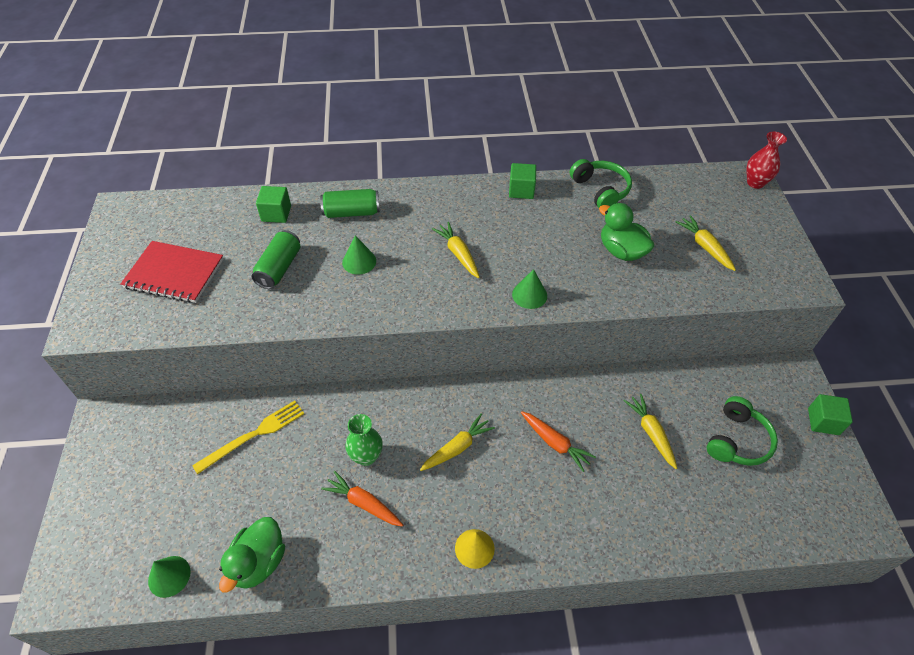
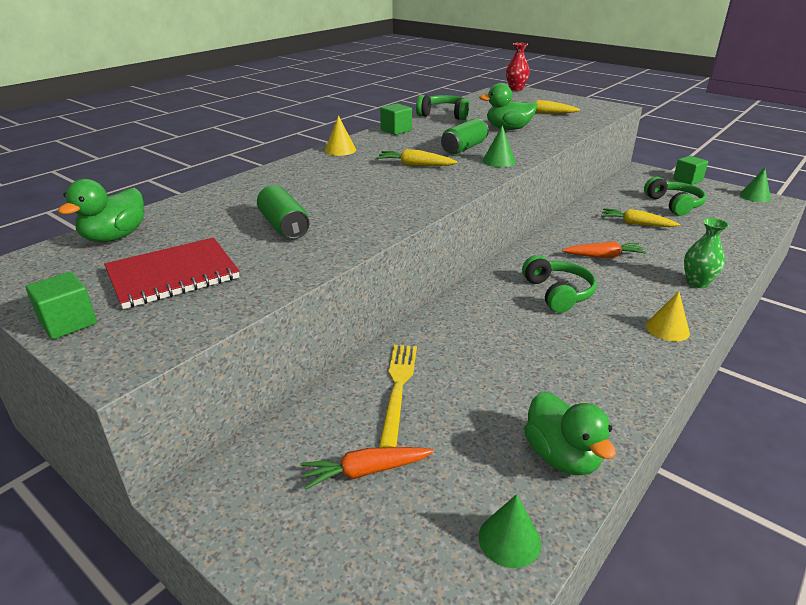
camera: 45 degrees left, 20 degrees down
(192, 211) = (115, 237): none -> green duck
(276, 214) = (216, 205): green cube -> green cube (68, 323)
(351, 212) = (288, 180): green can -> green can (464, 148)
(359, 261) = (348, 196): green cone -> green cone (755, 196)
(363, 503) = (561, 361): orange carrot -> orange carrot (366, 471)
(366, 456) = (511, 337): green vase -> green vase (697, 283)
(437, 194) = (340, 150): none -> yellow cone
(457, 448) = (558, 293): yellow carrot -> green headphones

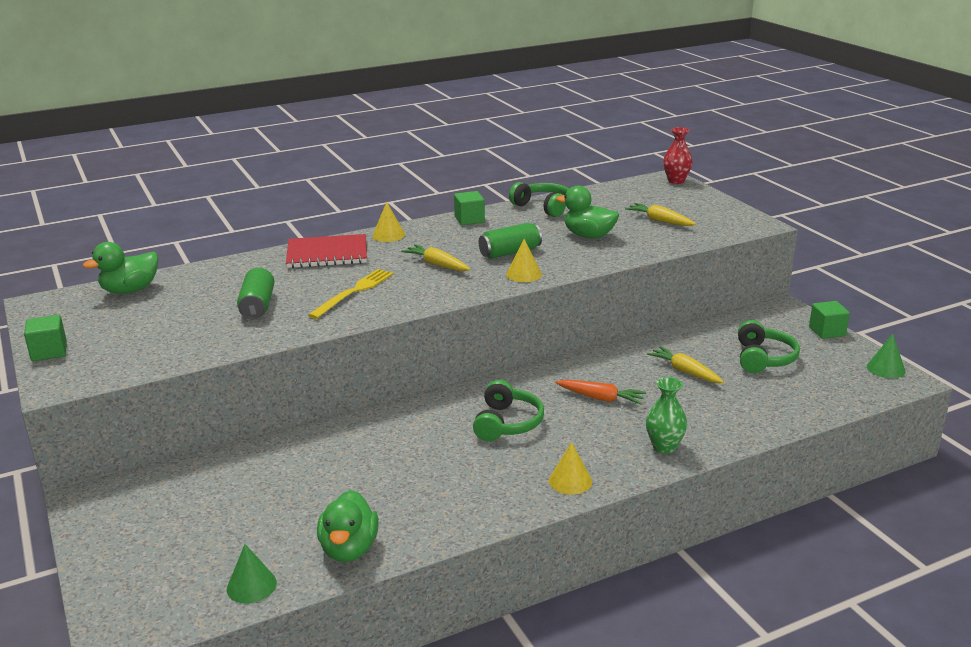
camera: 25 degrees right, 5 degrees down
(173, 275) = (141, 331): red notebook -> red notebook (327, 254)
(366, 471) = (201, 516): orange carrot -> none
(398, 388) = (281, 466): yellow fork -> yellow fork (354, 292)
(499, 161) = (524, 274): green cone -> yellow cone

